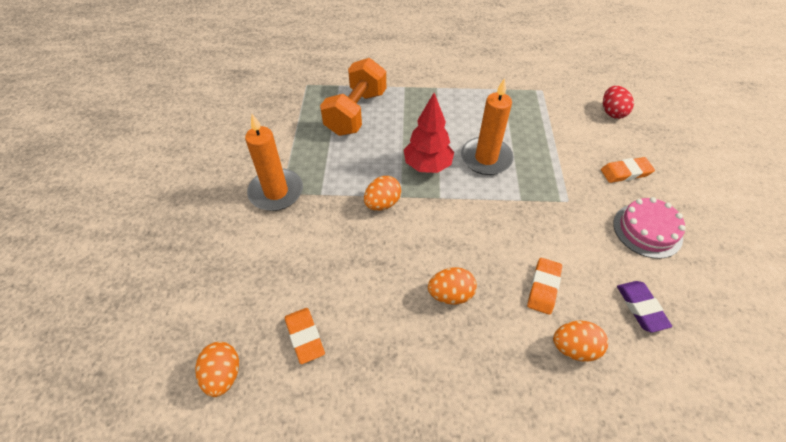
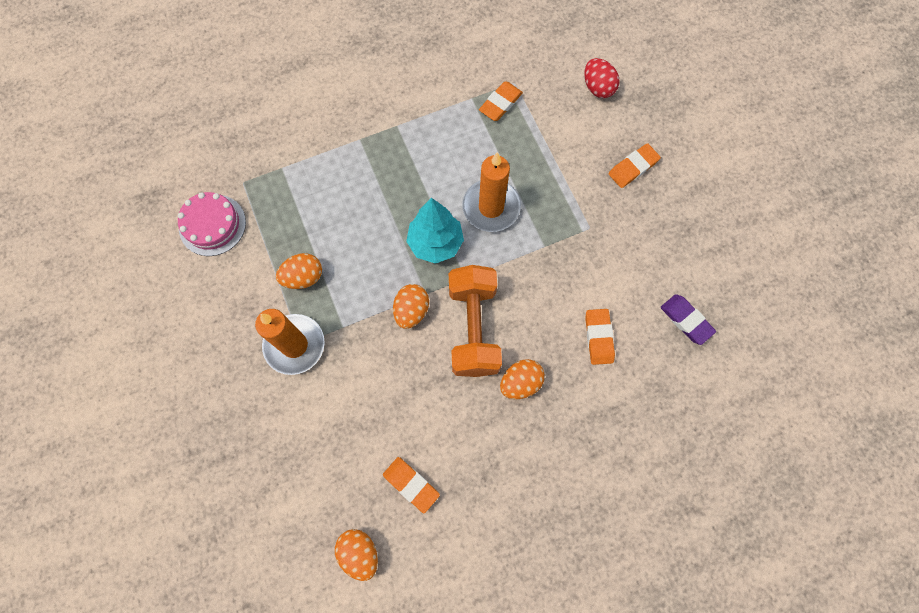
camera: 25 degrees left, 20 degrees up
(356, 113) = (323, 202): orange dumbbell -> orange dumbbell (473, 328)
(427, 166) = (435, 243): red tree -> turquoise tree
(525, 98) = (500, 103): none -> orange eraser
(574, 348) = (643, 386): orange egg -> orange egg (303, 277)
(647, 230) = (670, 232): pink cake -> pink cake (212, 225)

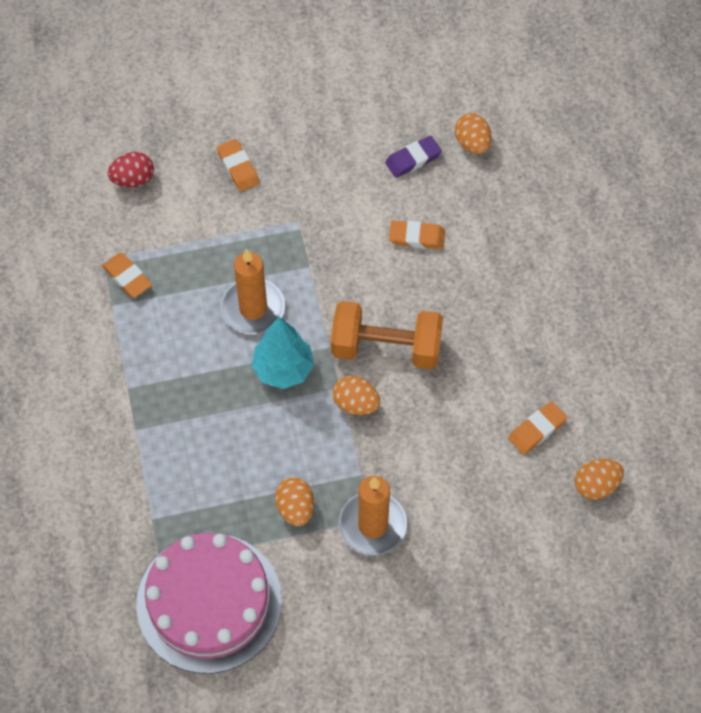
camera: 80 degrees left, 10 degrees down
(212, 225) = (209, 602): pink cake -> pink cake, size x1.82
(520, 382) = (450, 315): orange egg -> orange egg (472, 143)

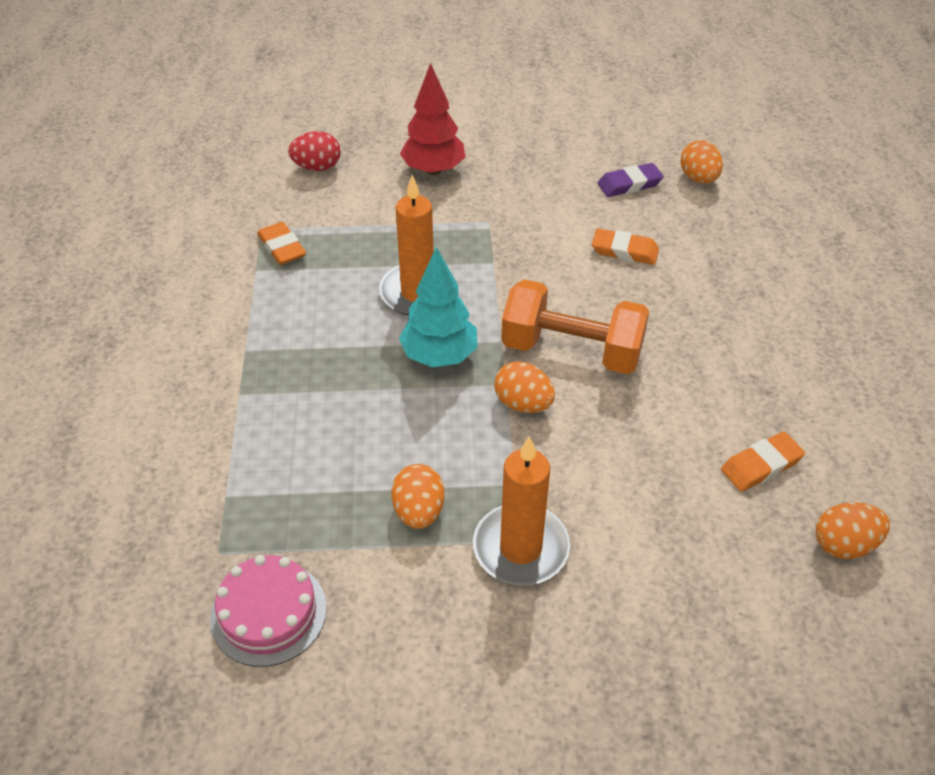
camera: 10 degrees right, 15 degrees down
(209, 602) = (268, 613): pink cake -> pink cake, size x0.55
(238, 167) = (433, 170): orange eraser -> red tree

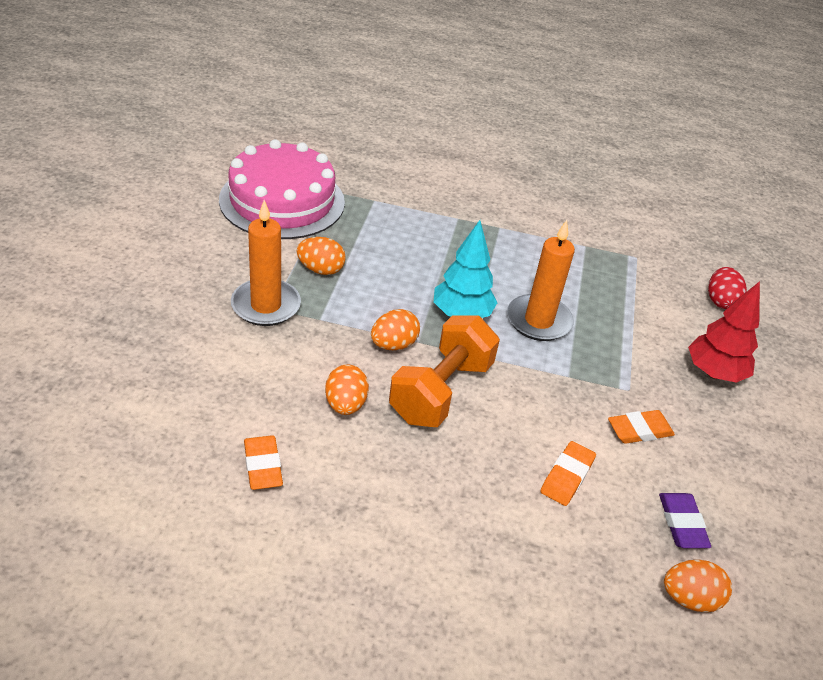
camera: 100 degrees right, 5 degrees down
(268, 613) = (282, 201): pink cake -> pink cake, size x1.82
(282, 247) = (610, 262): orange eraser -> orange eraser (639, 430)
(844, 545) = (159, 484): orange egg -> orange egg (345, 404)

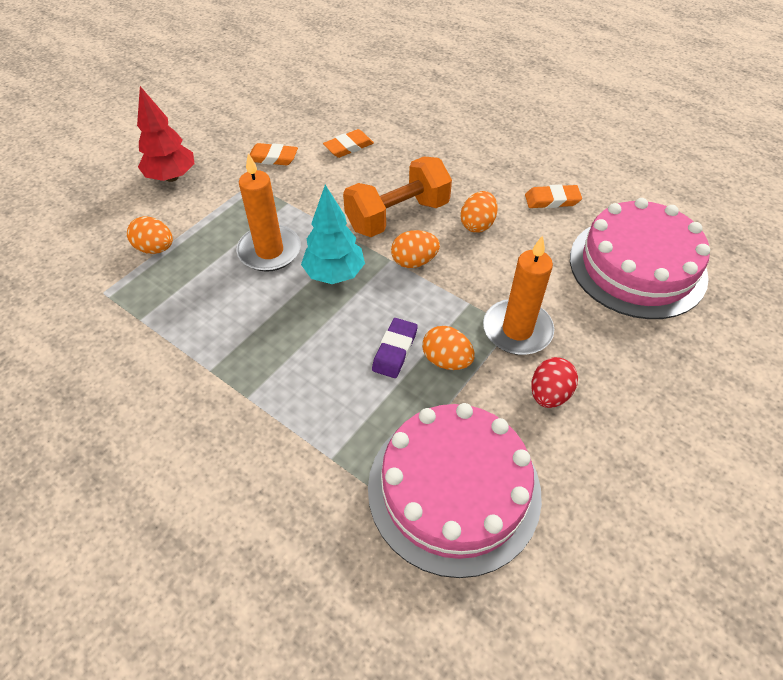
camera: 150 degrees left, 10 degrees up
(144, 399) = (637, 266): none -> pink cake
(263, 466) = (552, 200): orange eraser -> orange eraser turned 75 degrees clockwise
(682, 523) = (300, 111): purple eraser -> purple eraser (395, 350)
(689, 598) = (331, 86): orange egg -> orange egg (155, 248)
(720, 301) = (85, 228): red egg -> red egg (549, 394)

